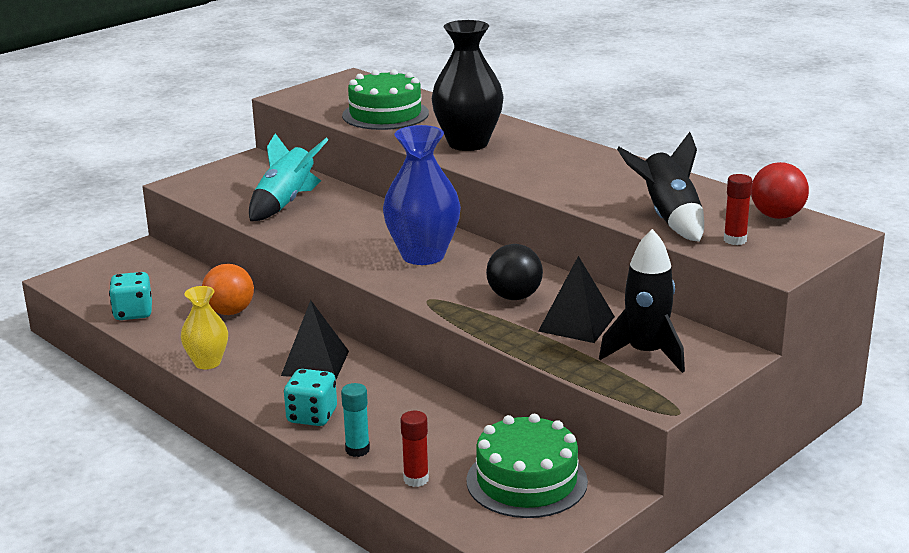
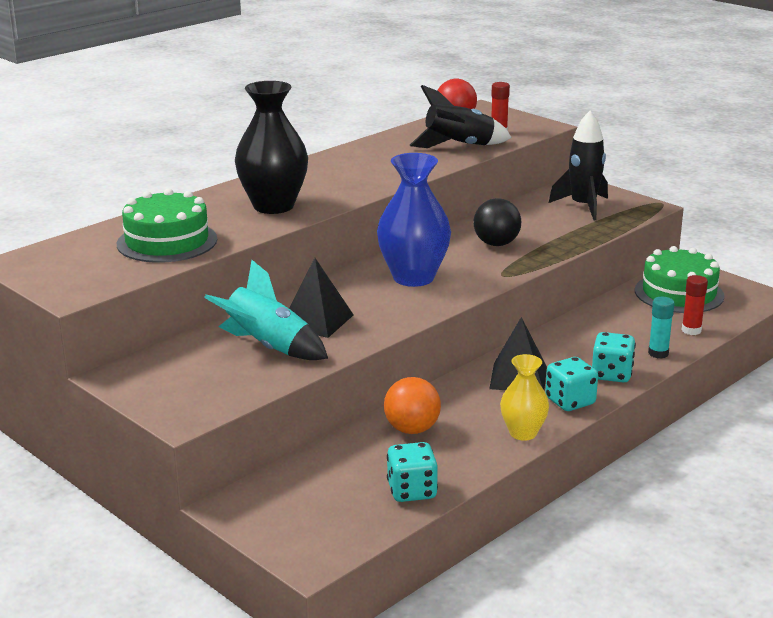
camera: 90 degrees left, 0 degrees up
(260, 389) = (570, 401): none -> turquoise dice
(576, 323) = (540, 225): black pyramid -> black pyramid (316, 320)

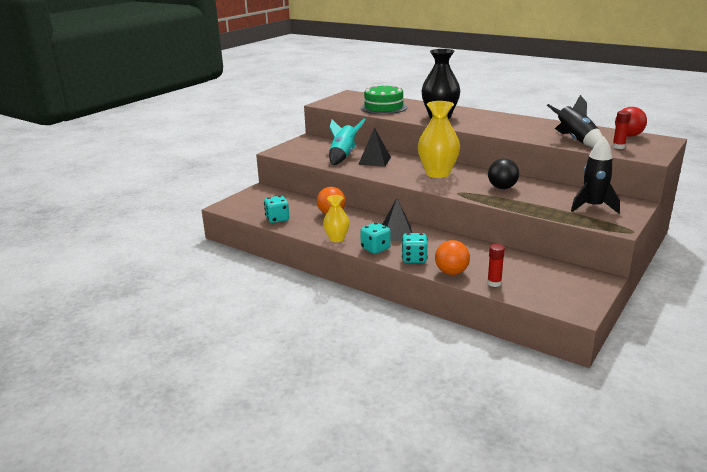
camera: 80 degrees right, 0 degrees up
(413, 277) = (437, 173): blue vase -> yellow vase
(658, 353) = (451, 272): turquoise glue stick -> orange ball
(679, 293) = (553, 278): green cake -> none

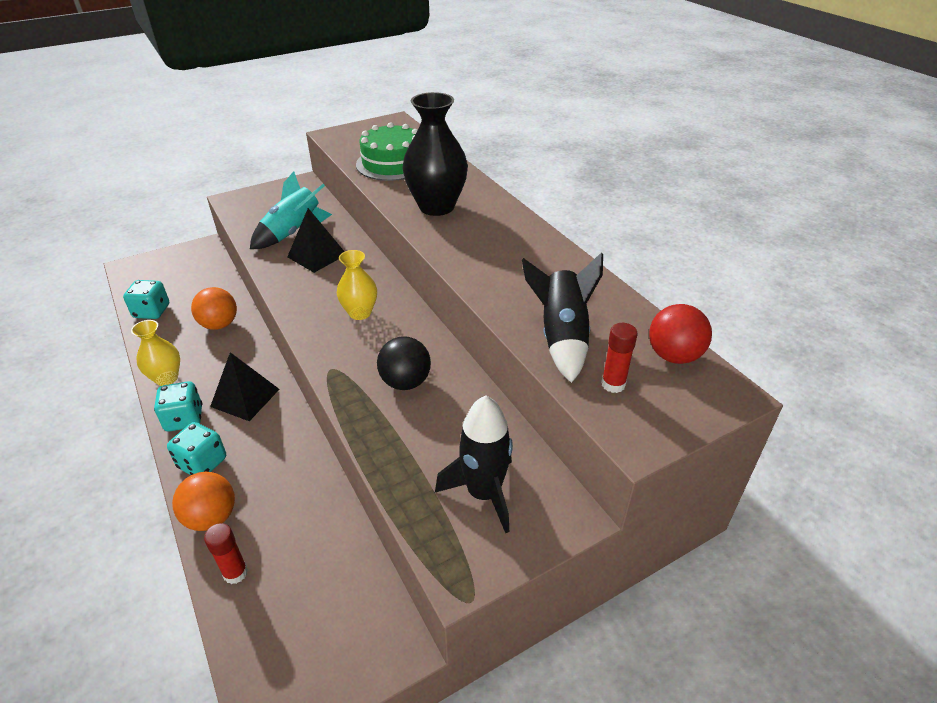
camera: 25 degrees right, 15 degrees up
(437, 173) = (360, 313): yellow vase -> yellow vase, size x0.58

